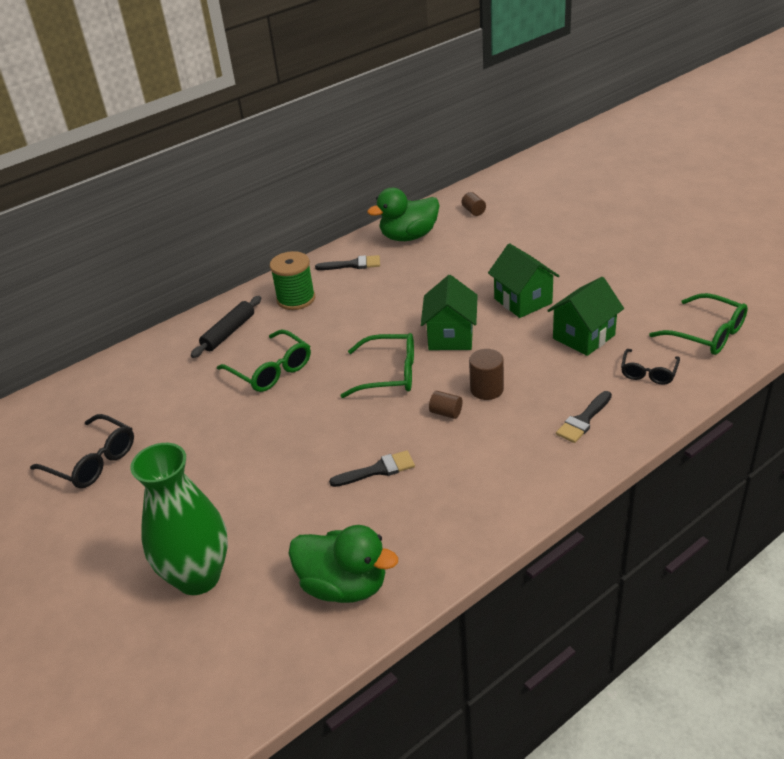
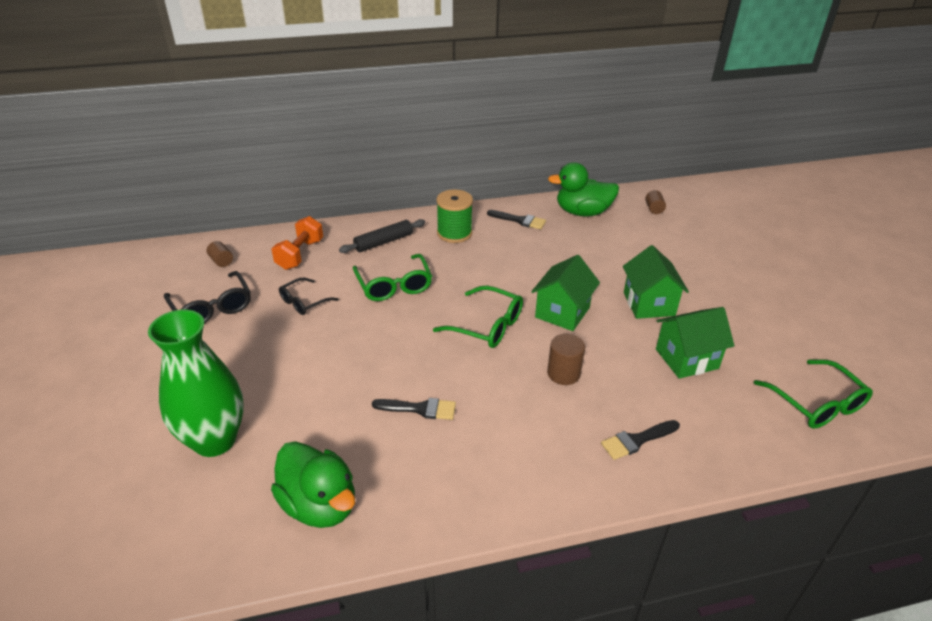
camera: 20 degrees right, 0 degrees up
(147, 375) = (300, 254): none -> orange dumbbell
(446, 413) = (513, 381): brown cylinder -> brown cylinder (221, 261)
(648, 373) = (731, 419): black glasses -> black glasses (303, 302)

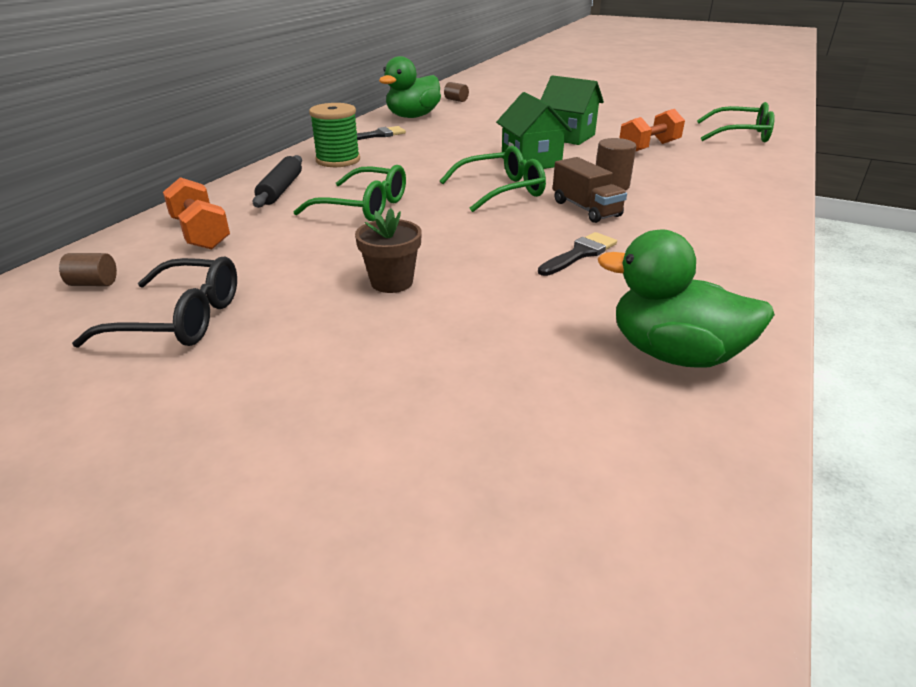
camera: 50 degrees left, 5 degrees down
(214, 440) = (469, 397): green vase -> none
(303, 302) = (296, 258): black glasses -> none
(307, 351) = (391, 282): none -> brown flower pot
(319, 505) = (674, 354): green duck -> green duck turned 150 degrees counterclockwise
(500, 380) = (586, 209): none -> brown truck
(637, 440) = (724, 189): black brush -> none
(686, 359) = (649, 147): green house -> orange dumbbell

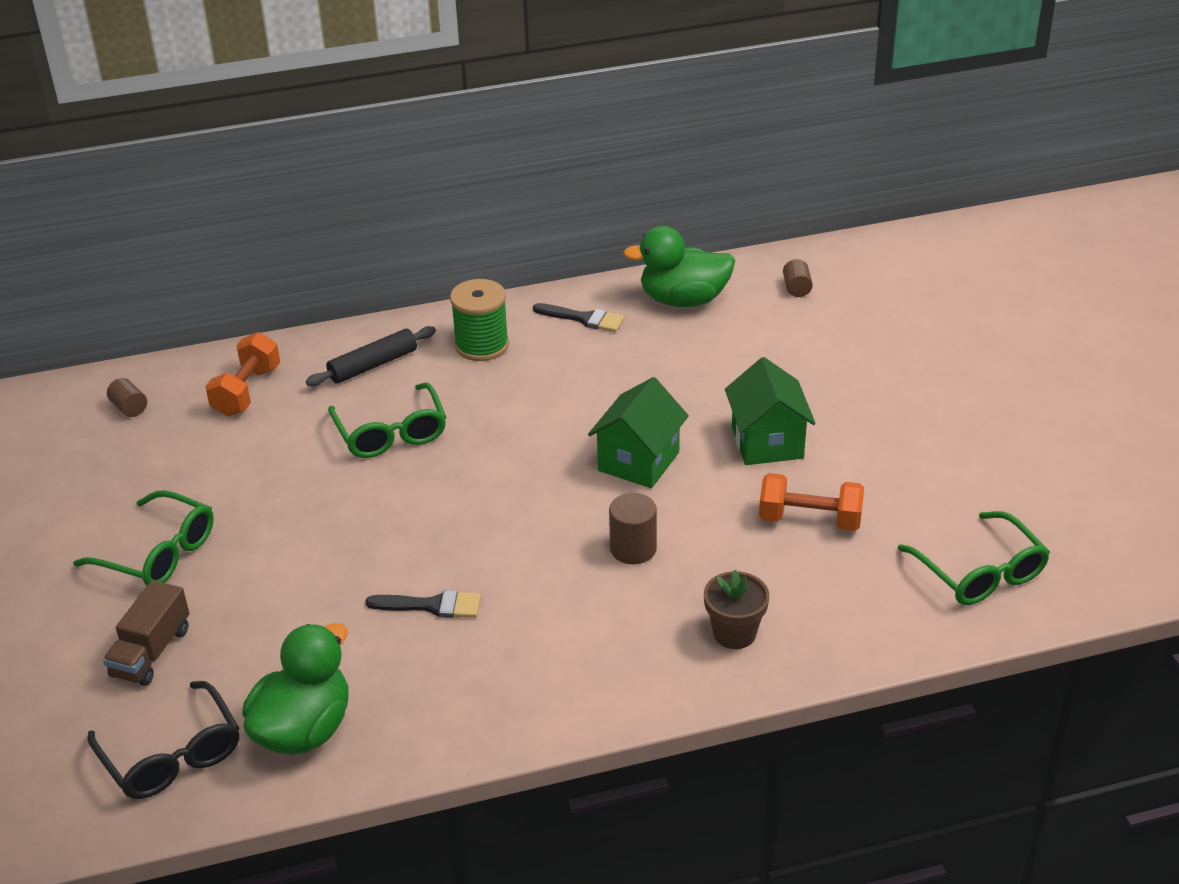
camera: 50 degrees right, 5 degrees up
(182, 319) = (127, 480): black glasses -> black glasses (172, 756)
(391, 282) = (271, 535): brown flower pot -> brown flower pot (734, 633)
(502, 190) = (529, 487): green glasses -> green glasses (160, 553)
(586, 209) = (544, 561): brown truck -> brown truck (151, 652)
(674, 354) = (304, 729): green duck -> green duck turned 45 degrees clockwise

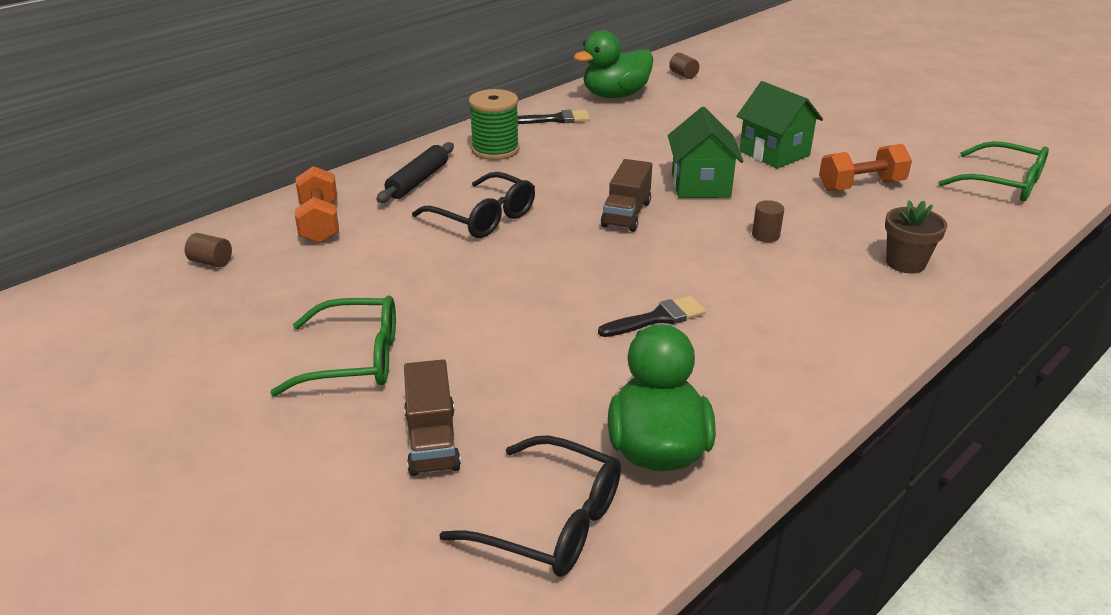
camera: 30 degrees left, 5 degrees down
(391, 434) = (484, 218): green glasses -> black glasses
(526, 474) = (626, 214): none -> brown truck
(633, 549) = (765, 235): brown cylinder -> brown cylinder, size x0.66

